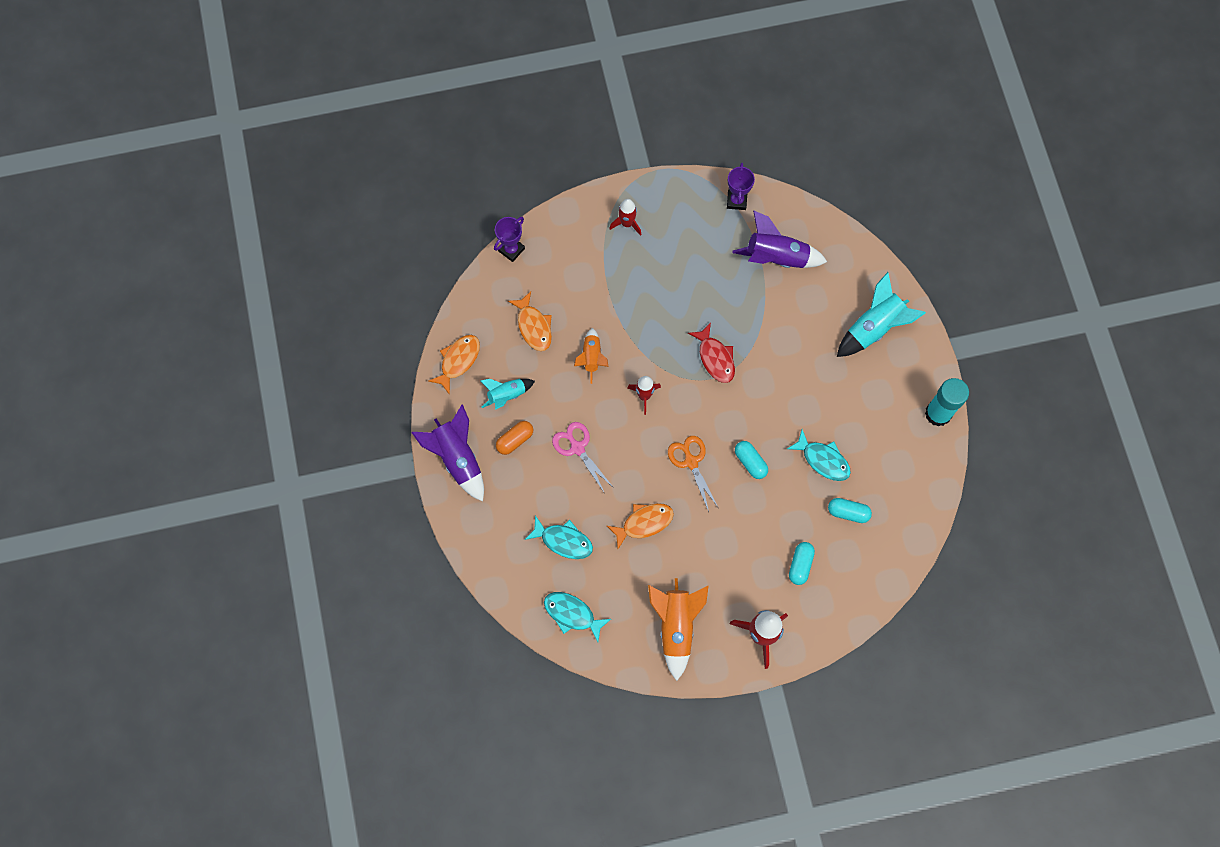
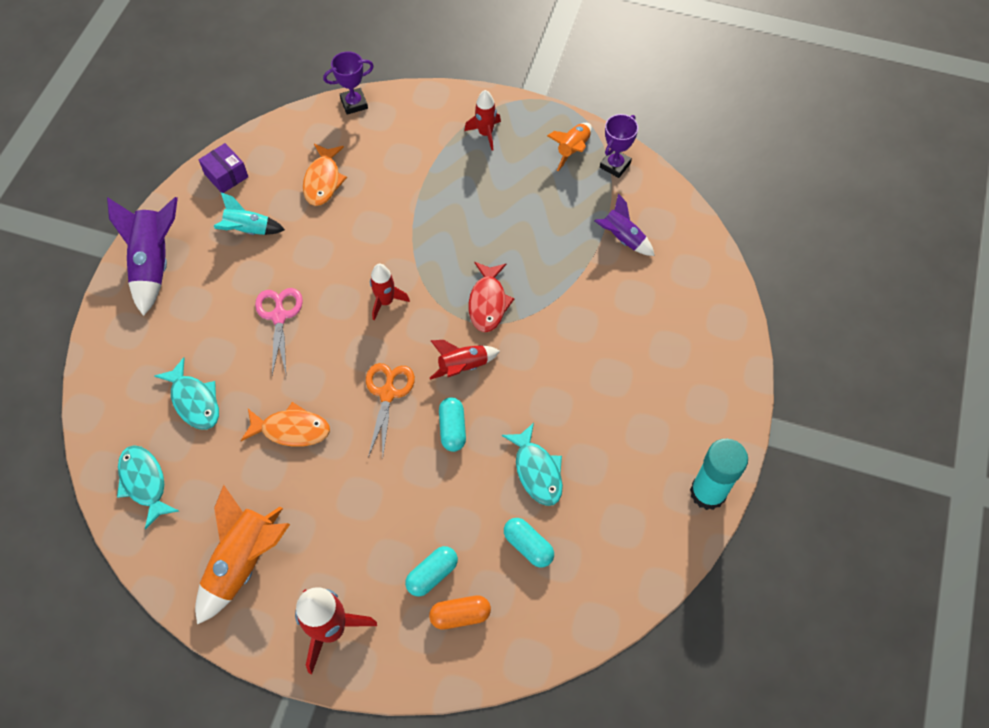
camera: 30 degrees right, 10 degrees down
(458, 361) = (226, 175): orange fish -> purple box
(515, 440) = (223, 275): orange capsule -> orange capsule (460, 615)
(591, 357) = (359, 238): orange rocket -> orange rocket (572, 150)
(728, 414) = (463, 366): none -> red rocket
(776, 257) = (622, 238): purple rocket -> purple rocket, size x0.61
(874, 328) = (688, 361): turquoise rocket -> none

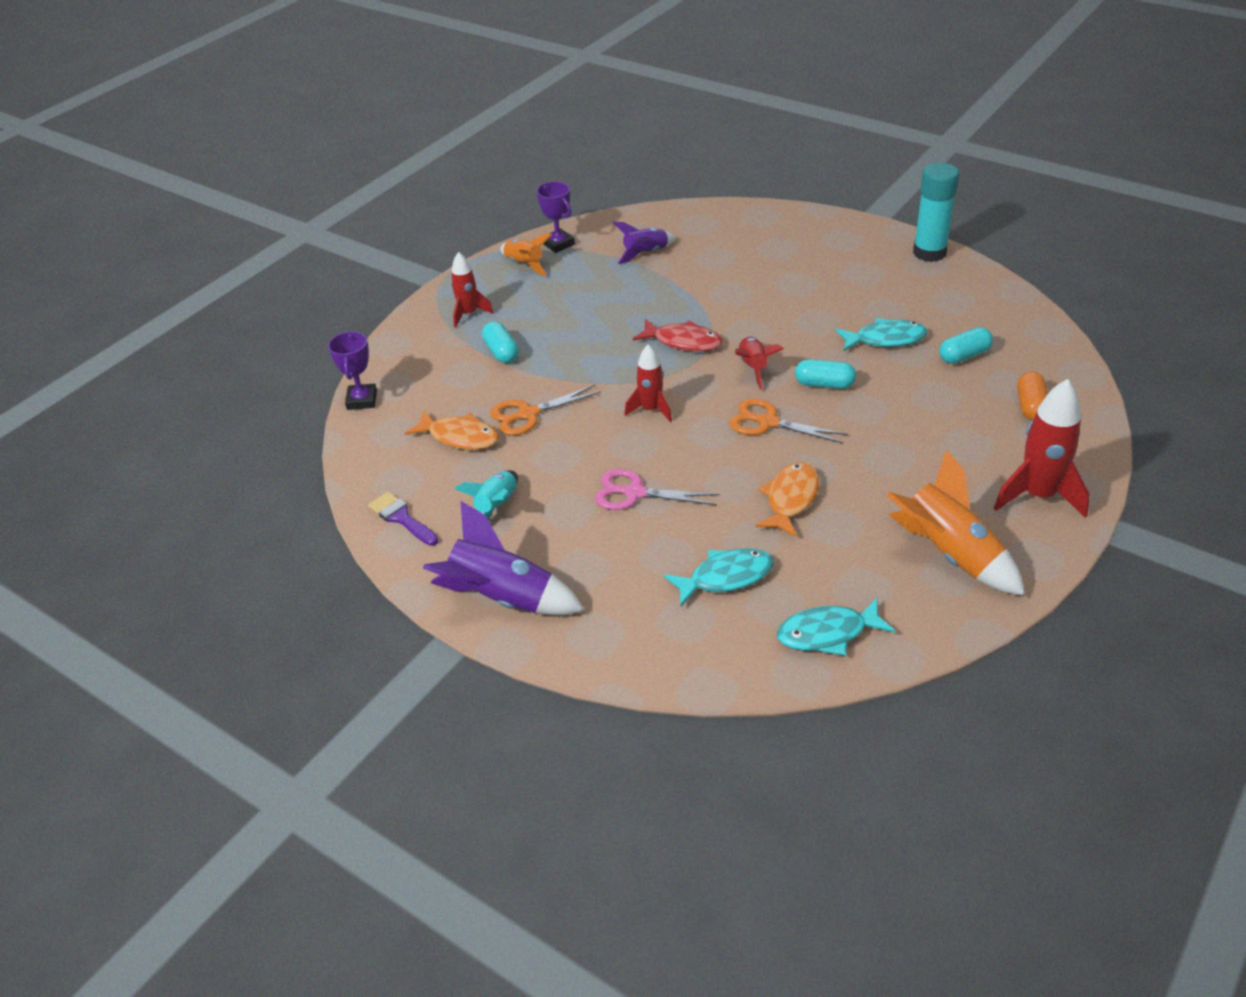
camera: 70 degrees left, 20 degrees down
(226, 175) = (401, 518): purple box -> purple brush
(361, 217) = (528, 414): none -> orange scissors
(432, 574) = (985, 419): turquoise capsule -> turquoise capsule (501, 352)

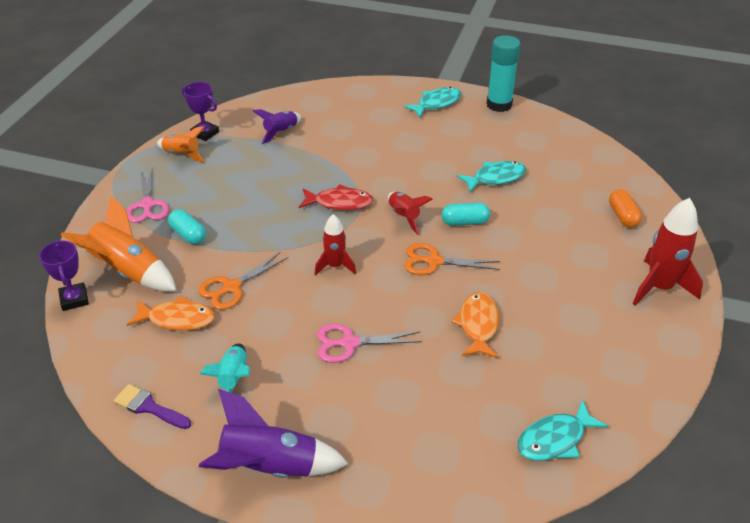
camera: 20 degrees left, 0 degrees up
(469, 314) = (147, 205): red rocket -> pink scissors
(725, 577) = (454, 406): turquoise fish -> turquoise fish (436, 103)
(950, 554) = (618, 349): orange rocket -> orange rocket (128, 271)
(964, 356) = (558, 183): turquoise capsule -> none

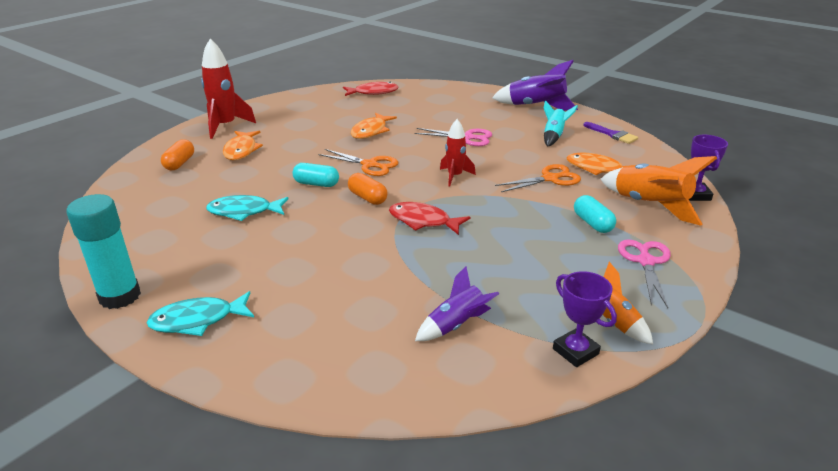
camera: 160 degrees left, 10 degrees down
(404, 217) = (367, 198): red rocket -> orange capsule
(555, 439) = (373, 92): turquoise fish -> red fish
(588, 250) = (241, 150): none -> orange fish

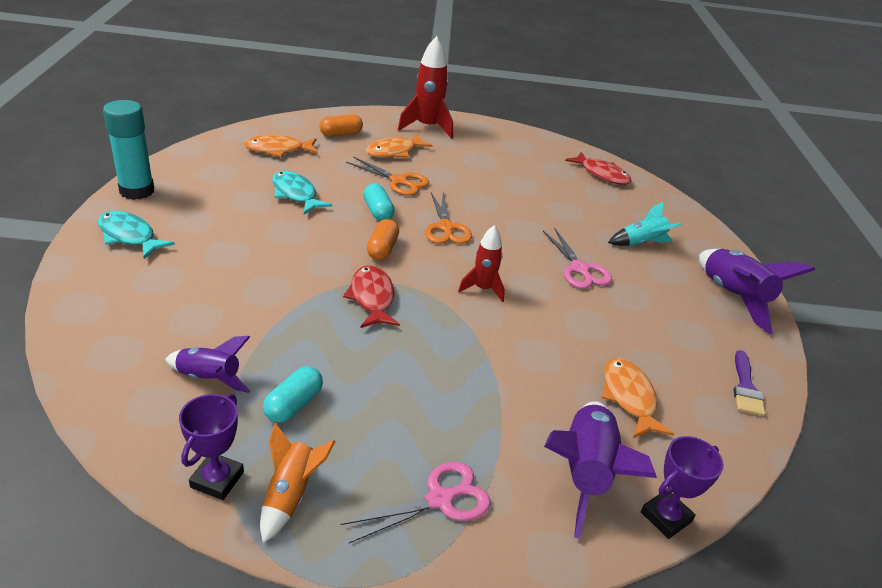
camera: 50 degrees right, 5 degrees up
(371, 131) = (515, 203): orange fish -> orange fish (278, 150)
(550, 179) = (556, 362): orange scissors -> orange scissors (398, 181)
(554, 136) = (670, 335): turquoise rocket -> turquoise rocket (641, 243)
(592, 223) = (486, 428): turquoise capsule -> turquoise capsule (293, 404)
(650, 205) = (585, 472): orange rocket -> purple rocket

